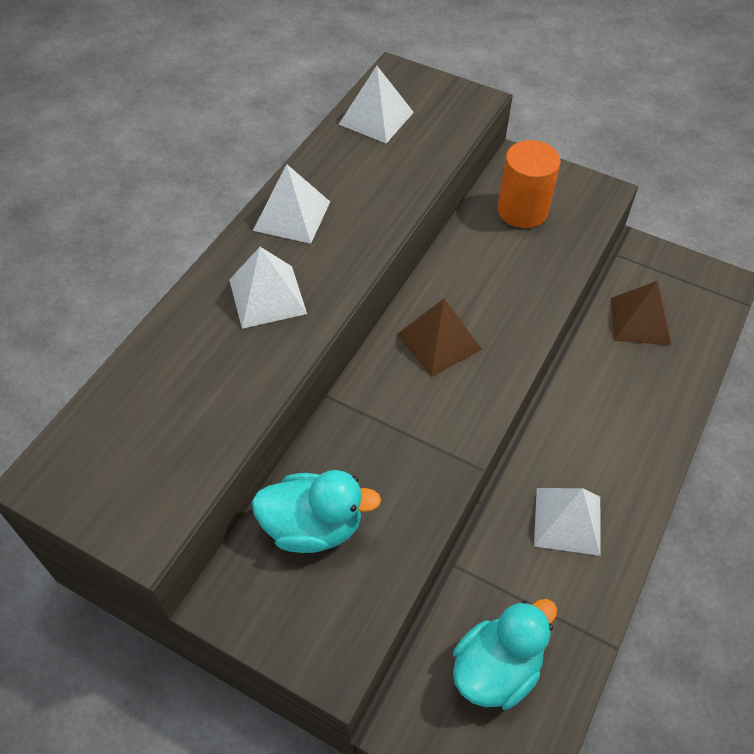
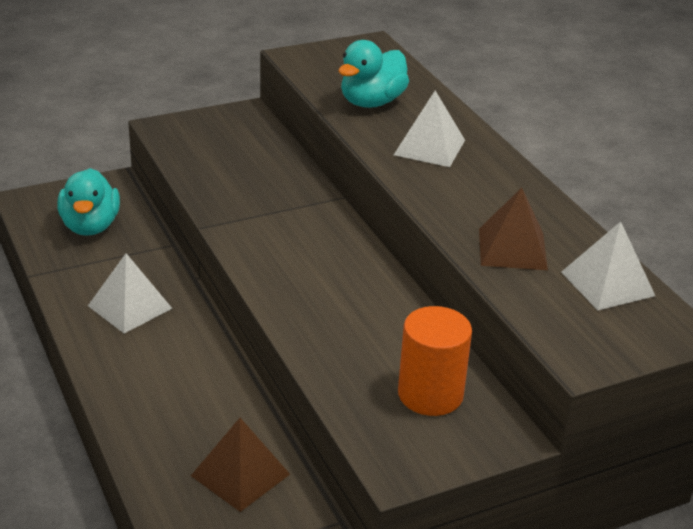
camera: 125 degrees right, 20 degrees down
(292, 216) = (508, 188): white pyramid -> none
(313, 526) = (251, 153): turquoise duck -> turquoise duck (371, 102)
(439, 341) = (330, 264): brown pyramid -> brown pyramid (512, 248)

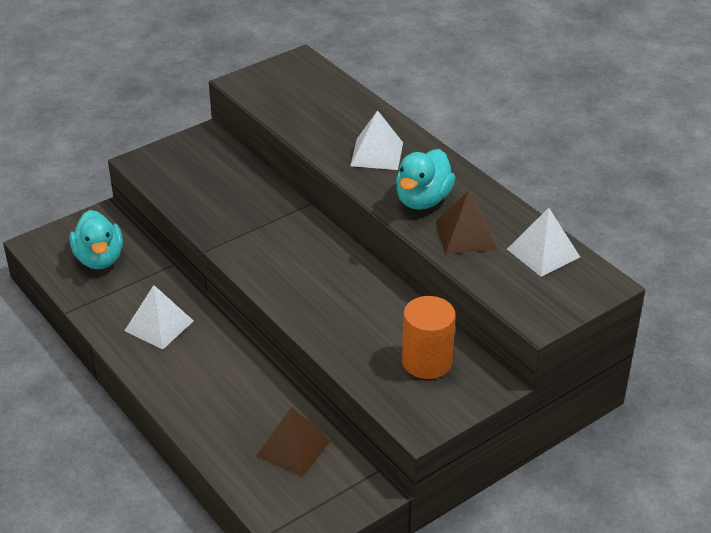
camera: 10 degrees left, 5 degrees up
(371, 102) = (318, 118): turquoise duck -> turquoise duck (423, 200)

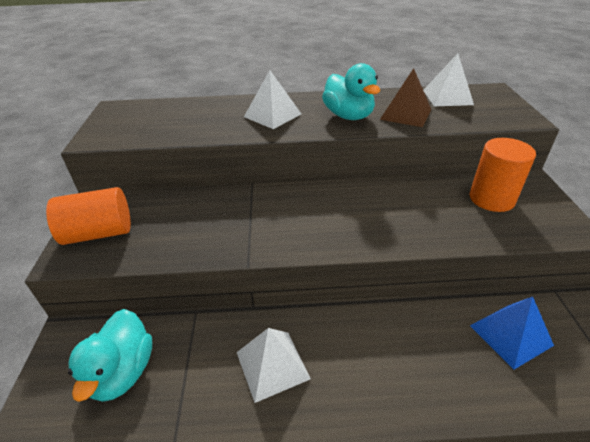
camera: 55 degrees left, 0 degrees up
(99, 259) = (122, 372): turquoise duck -> turquoise duck turned 75 degrees clockwise
(176, 160) = (99, 233): none -> orange cylinder
(293, 448) = (510, 335): brown pyramid -> blue pyramid

